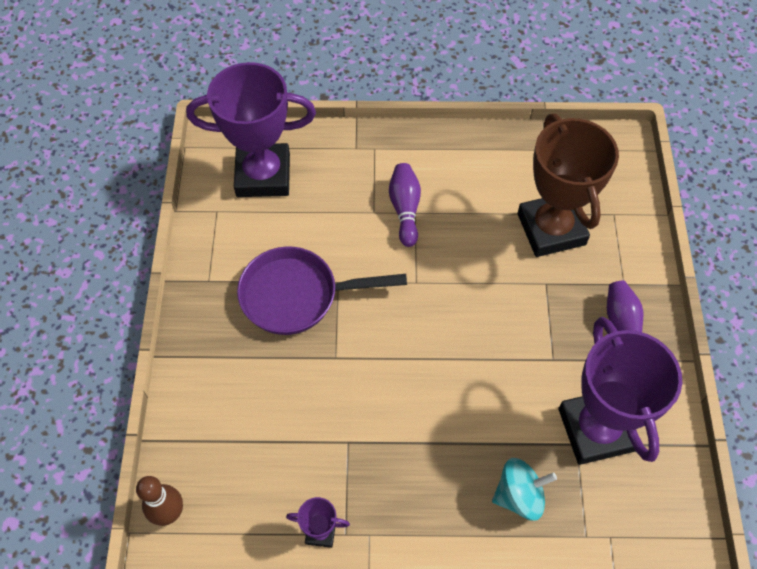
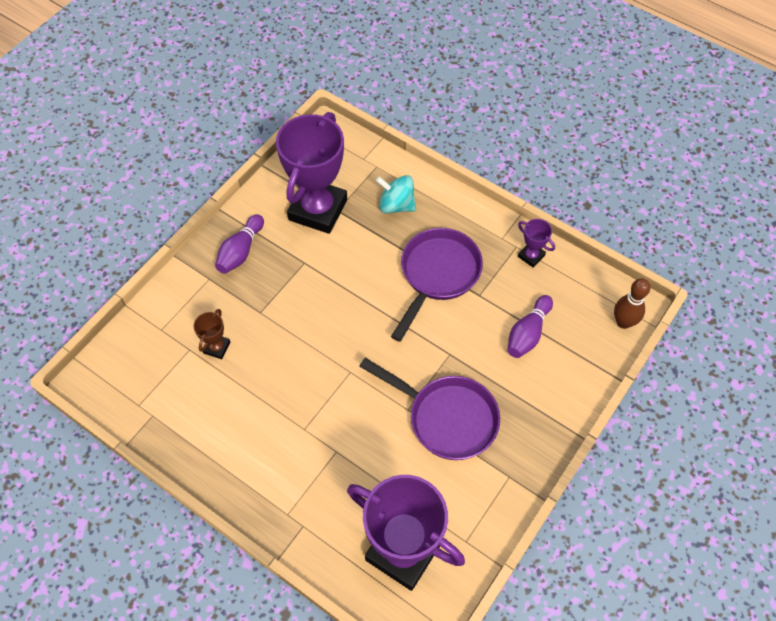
camera: 145 degrees left, 0 degrees up
(405, 209) = (310, 437): purple bowling pin -> purple bowling pin (528, 333)
(408, 436) = (437, 275): none -> purple pan
(551, 229) = (217, 347): brown trophy -> brown trophy, size x0.42

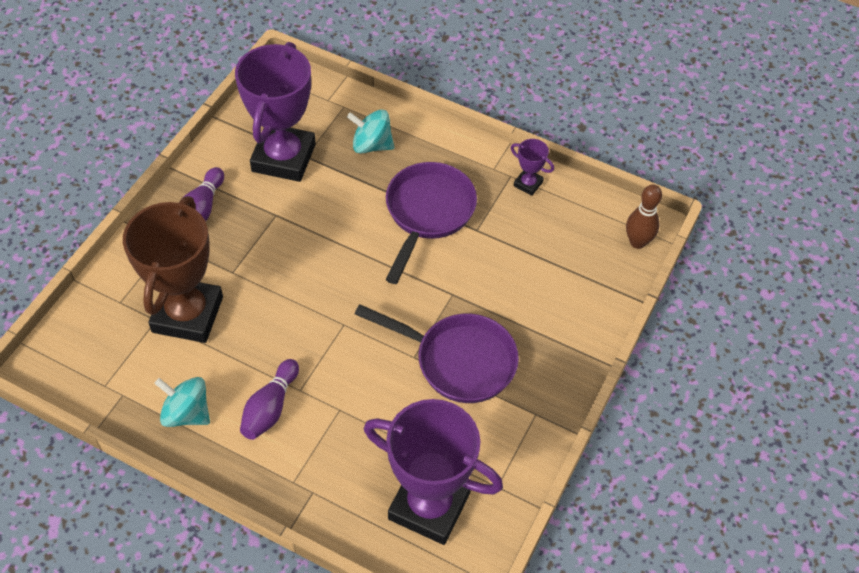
camera: 10 degrees left, 5 degrees down
(204, 439) = (187, 413): none -> turquoise spinning top
(217, 347) = (187, 314): brown trophy -> brown trophy, size x2.37
(528, 333) = (535, 264): purple bowling pin -> purple bowling pin (270, 407)

